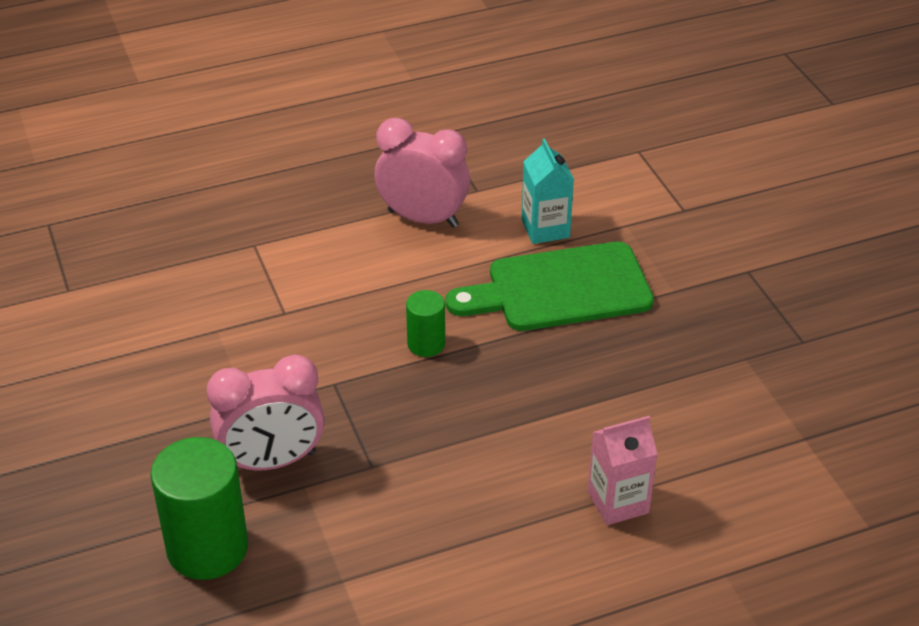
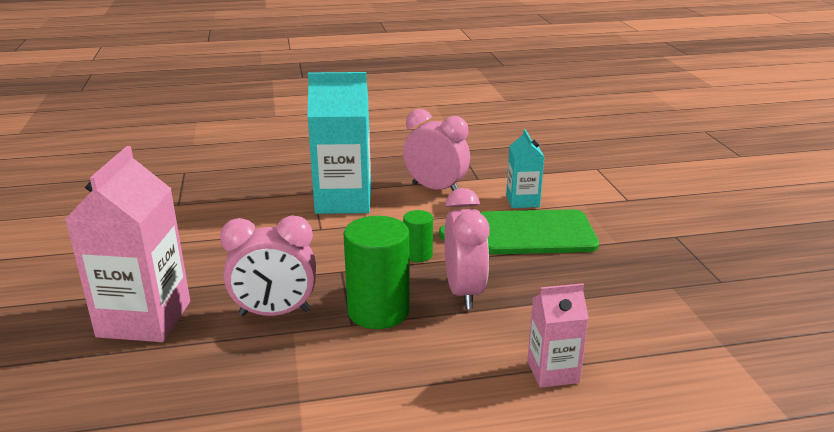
camera: 10 degrees right, 15 degrees down
(112, 492) = (144, 319): none -> pink carton
(207, 548) = (198, 364): green cylinder -> green cylinder (378, 311)
(301, 257) = (343, 201): none -> turquoise carton
(497, 398) = (464, 292): none -> pink clock

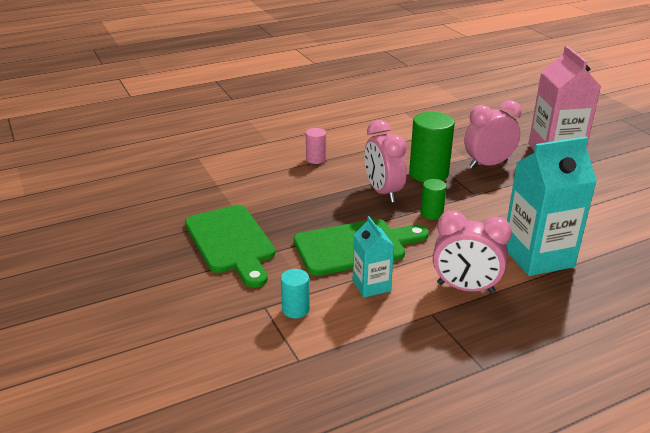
camera: 165 degrees right, 5 degrees up
(553, 372) = (316, 159): pink carton -> pink cylinder
(598, 194) = (295, 309): none -> turquoise cylinder
(675, 257) = (231, 242): none -> green cutting board

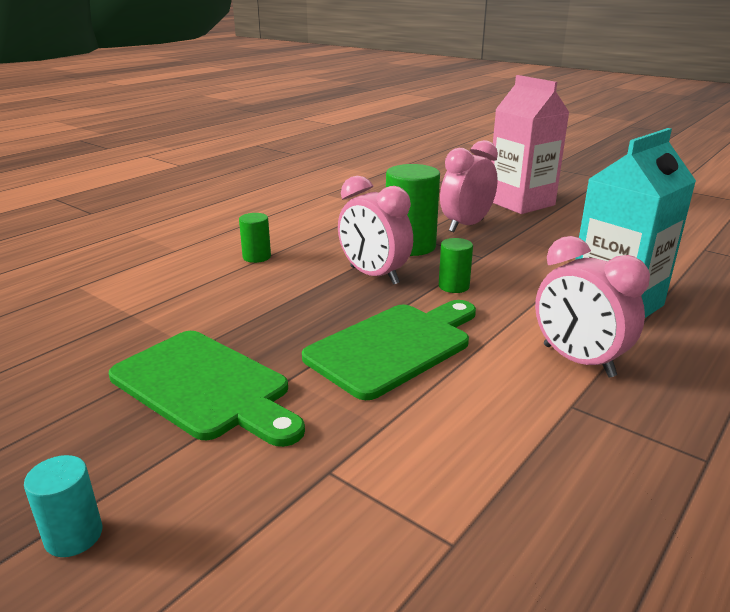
camera: 25 degrees left, 5 degrees down
(295, 309) = (382, 460): turquoise cylinder -> turquoise cylinder (74, 536)
(316, 159) = (256, 257): pink cylinder -> green cylinder
(371, 285) = (460, 391): turquoise carton -> none
(465, 288) = (578, 361): pink clock -> pink clock turned 60 degrees clockwise

